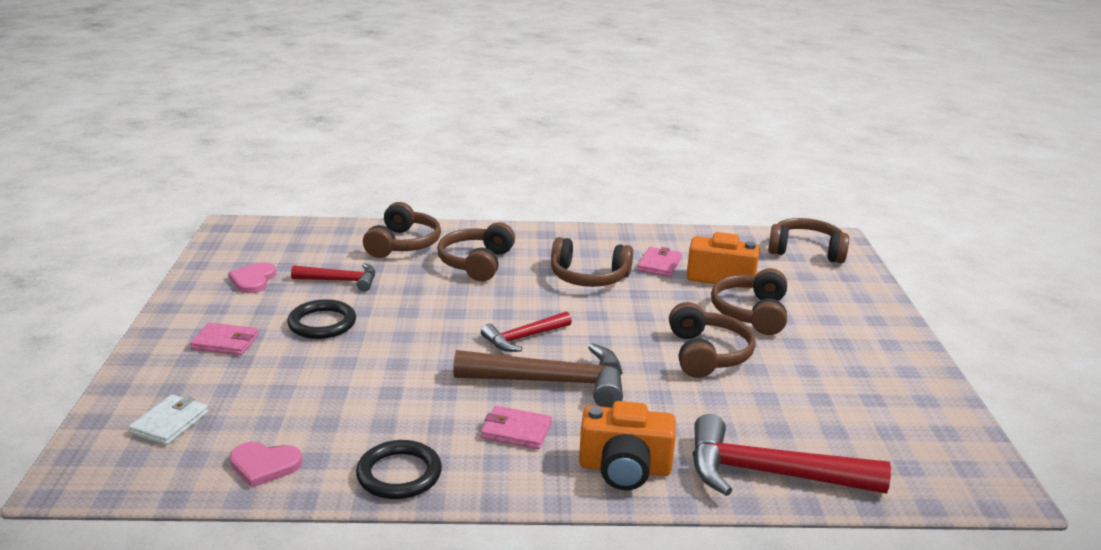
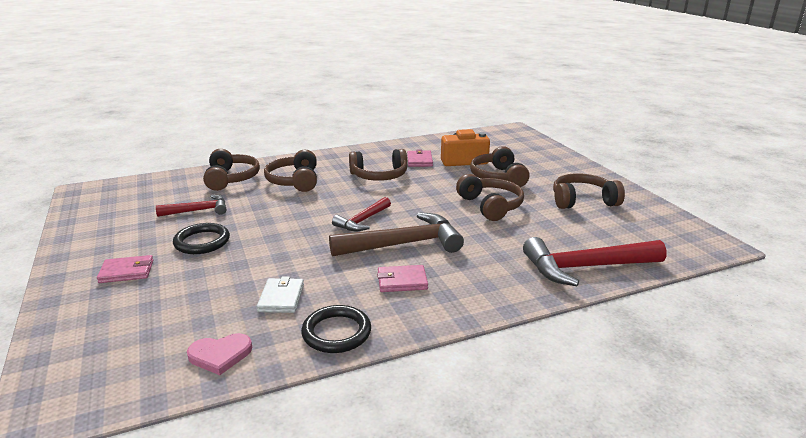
camera: 20 degrees left, 0 degrees up
(170, 423) = (113, 343): white wallet -> white wallet (281, 298)
(253, 280) = (124, 223): pink heart -> none
(625, 468) = (494, 287): orange camera -> none
(806, 251) = (501, 138): brown headphones -> brown headphones (582, 201)

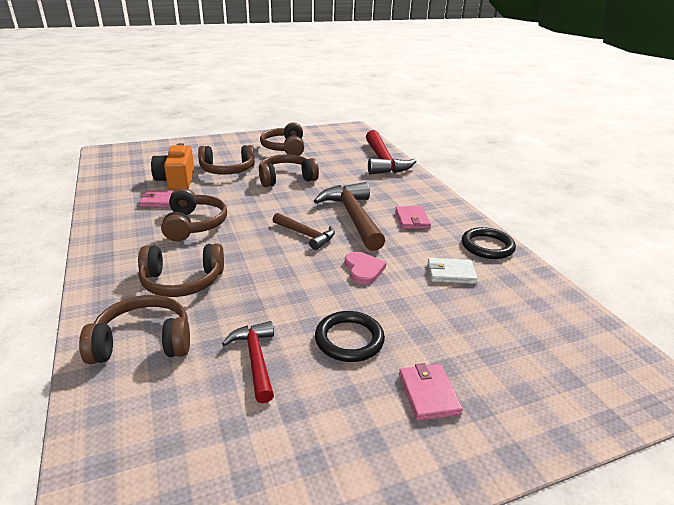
camera: 90 degrees left, 5 degrees up
(220, 355) = (539, 297): pink heart -> pink heart (363, 269)
(362, 221) = (306, 235): red hammer -> brown hammer

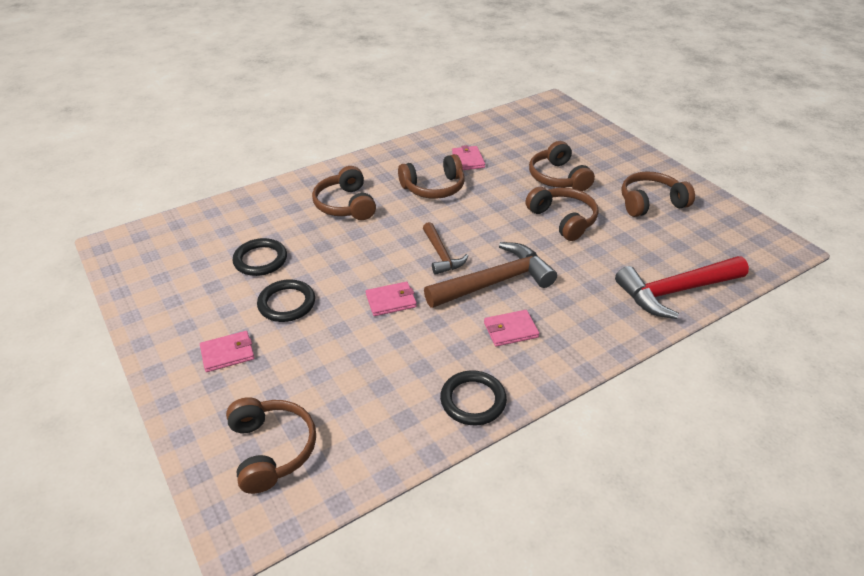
camera: 80 degrees right, 10 degrees up
(143, 342) = (273, 208): brown headphones -> brown headphones (271, 449)
(176, 180) = (514, 156): orange camera -> none
(255, 359) = (260, 260): red hammer -> black ring
(306, 235) = (441, 255): brown hammer -> brown hammer turned 45 degrees counterclockwise
(363, 269) = (391, 301): pink heart -> pink wallet
(451, 273) = (402, 366): white wallet -> none

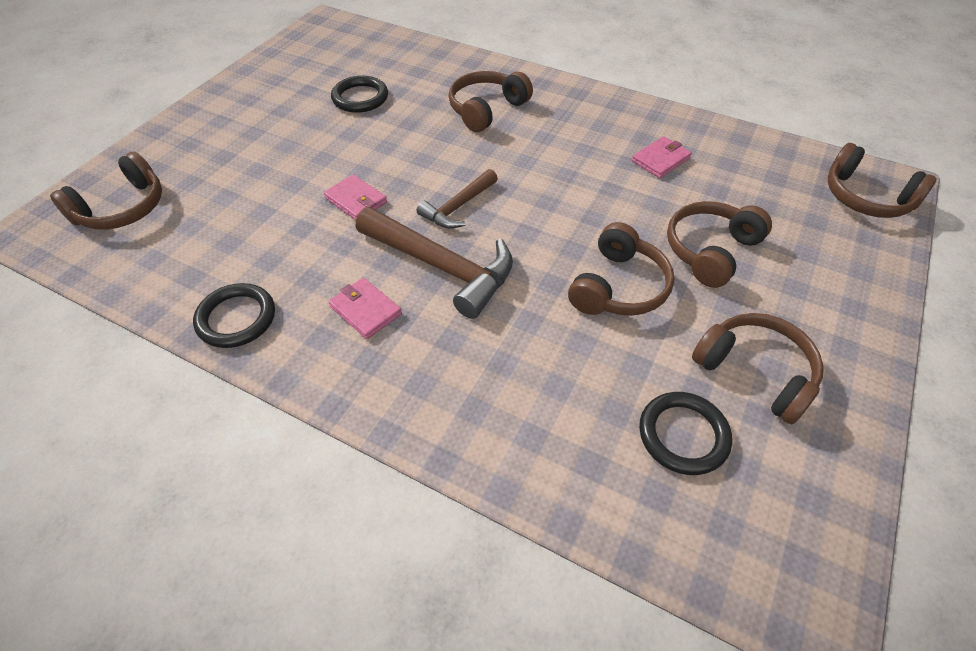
camera: 60 degrees right, 10 degrees up
(228, 353) = (227, 135): pink wallet -> none
(286, 303) = (310, 138): black ring -> black ring (683, 435)
(434, 188) = (576, 155): brown headphones -> brown headphones (866, 197)
(675, 291) = (558, 464): red hammer -> none

